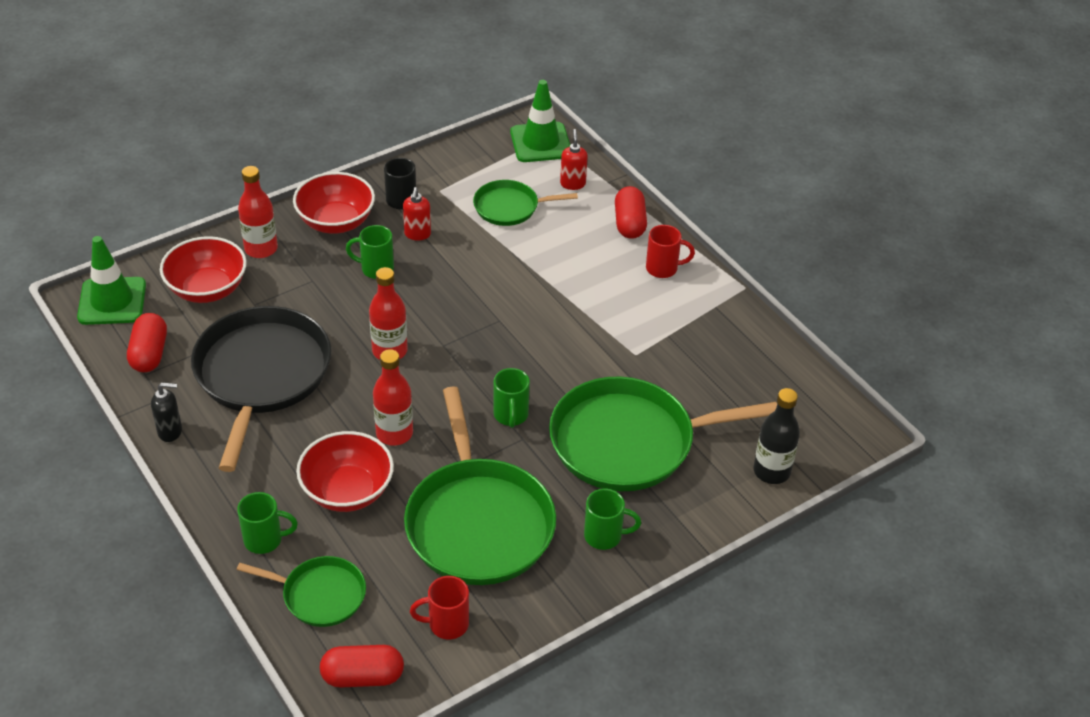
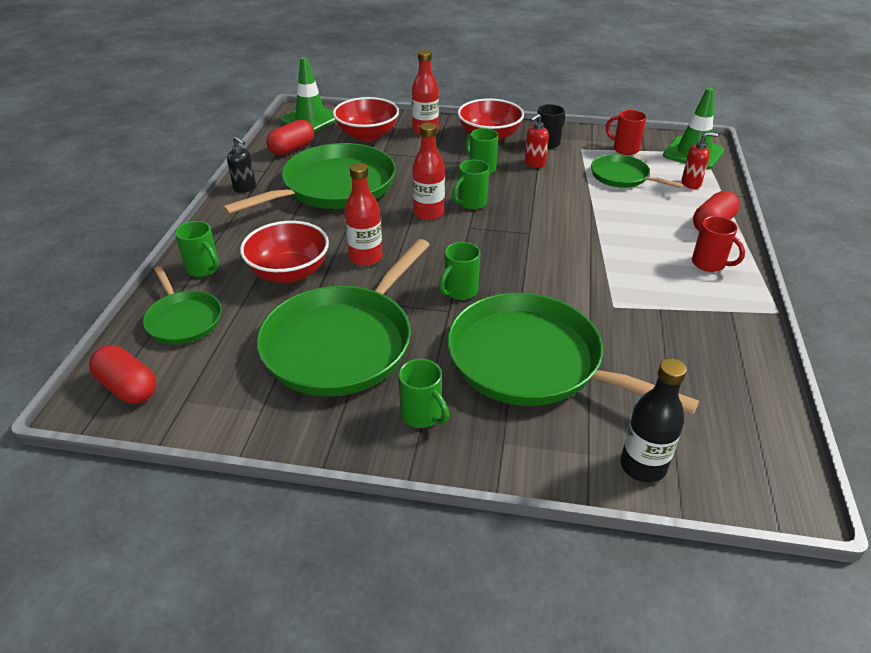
camera: 45 degrees right, 5 degrees down
(261, 375) = (333, 187): black pan -> green pan
(414, 317) = (471, 203): none -> green mug
(447, 624) = (226, 394): red mug -> red mug (624, 149)
(572, 184) = (691, 184): red soap dispenser -> red soap dispenser turned 45 degrees clockwise

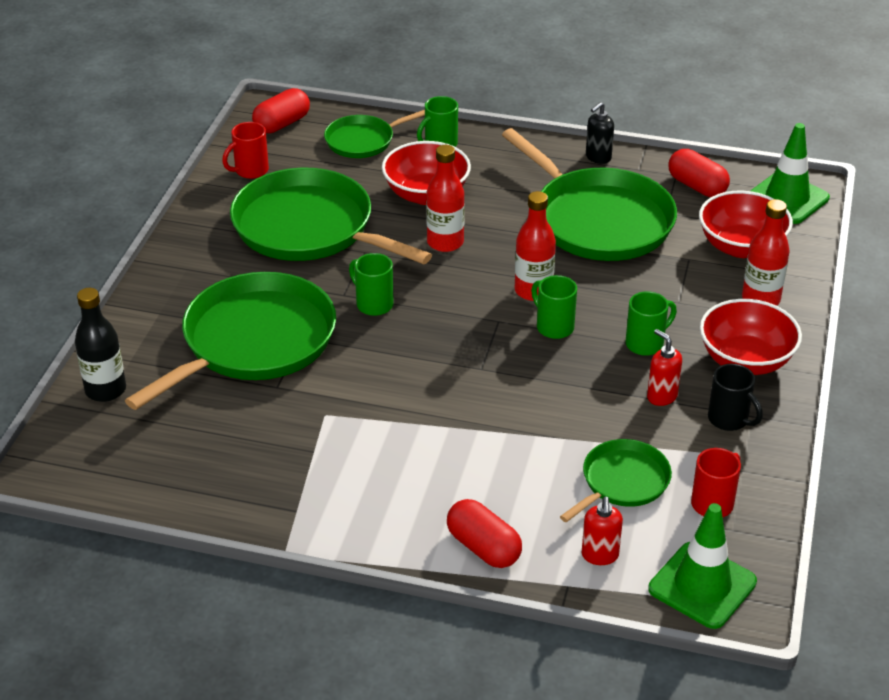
camera: 95 degrees right, 0 degrees up
(422, 415) = (204, 271): green mug -> none
(709, 264) = (391, 518): red mug -> red mug (250, 171)

